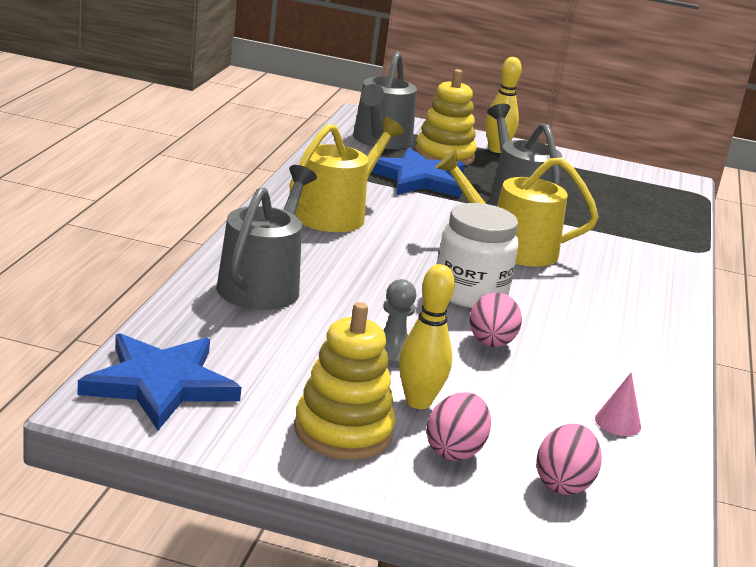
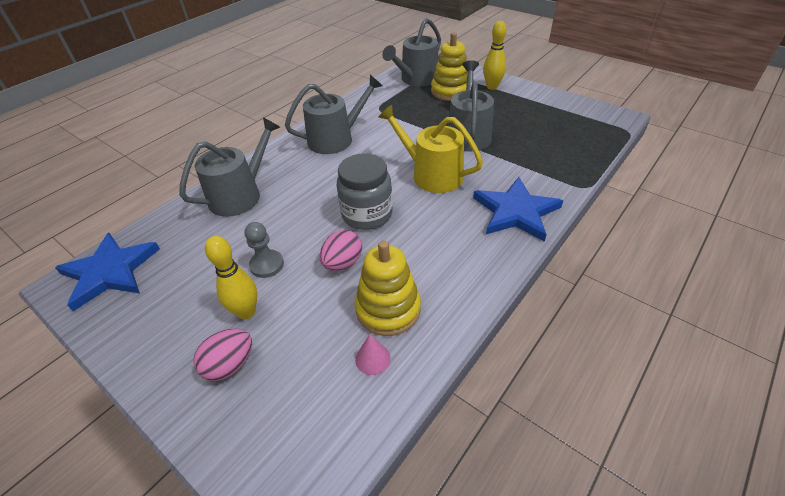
camera: 30 degrees right, 20 degrees up
(335, 214) = (336, 139): yellow watering can -> grey watering can
(343, 431) = (175, 332): yellow stacking toy -> yellow stacking toy (388, 309)
(417, 178) = (415, 110): blue star -> blue star (515, 212)
(470, 293) = (367, 214): white jar -> grey jar
(563, 484) = (277, 417): pink egg -> none

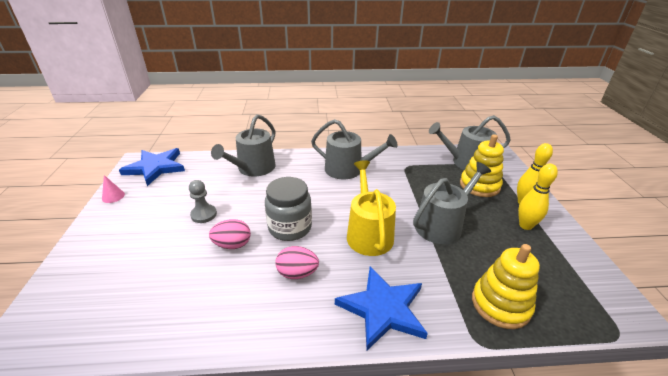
camera: 45 degrees right, 10 degrees down
(230, 365) = (113, 251): pink egg -> pink egg (297, 273)
(240, 195) = (253, 168): grey watering can -> grey watering can turned 120 degrees clockwise
(246, 312) = (159, 231): yellow bowling pin -> yellow bowling pin (525, 225)
(372, 358) = (154, 313): pink cone -> pink cone (113, 196)
(388, 309) = (206, 293): yellow stacking toy -> yellow stacking toy (500, 304)

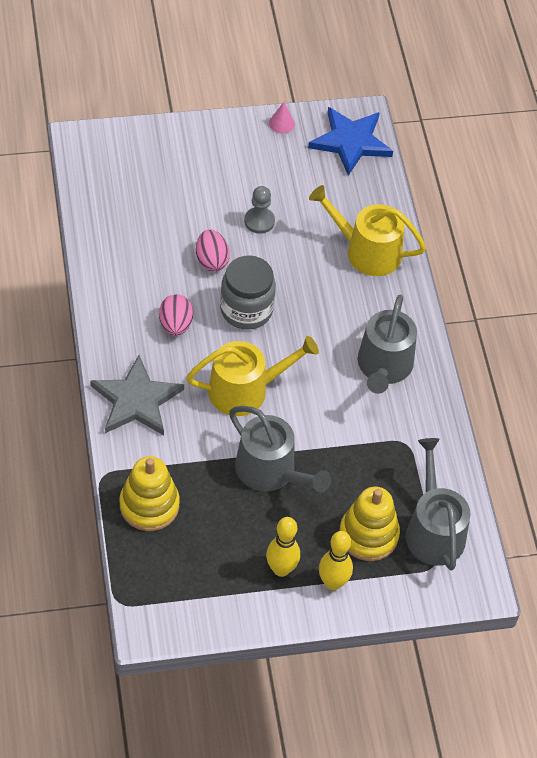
camera: 80 degrees right, 20 degrees up
(253, 168) = (367, 251): grey watering can -> yellow watering can
(383, 308) = (136, 400): blue star -> grey star

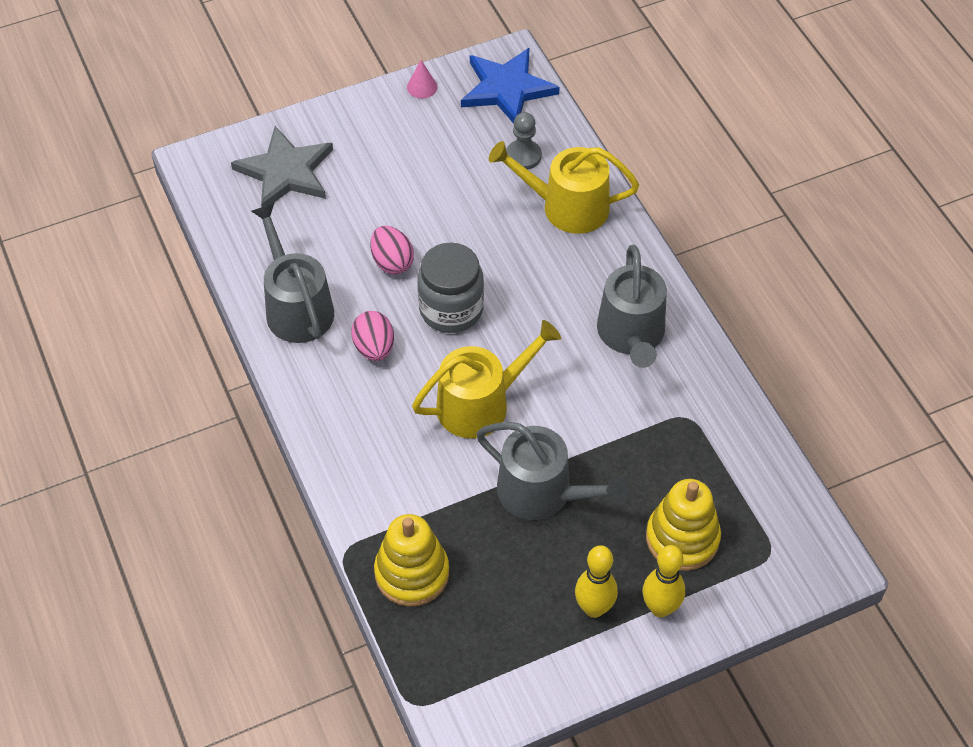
camera: 10 degrees left, 0 degrees up
(136, 400) = (356, 449): grey star -> grey star (286, 172)
(259, 221) = (432, 203): grey pawn -> grey pawn (523, 156)
(433, 530) = (755, 512): grey watering can -> grey watering can (296, 307)

